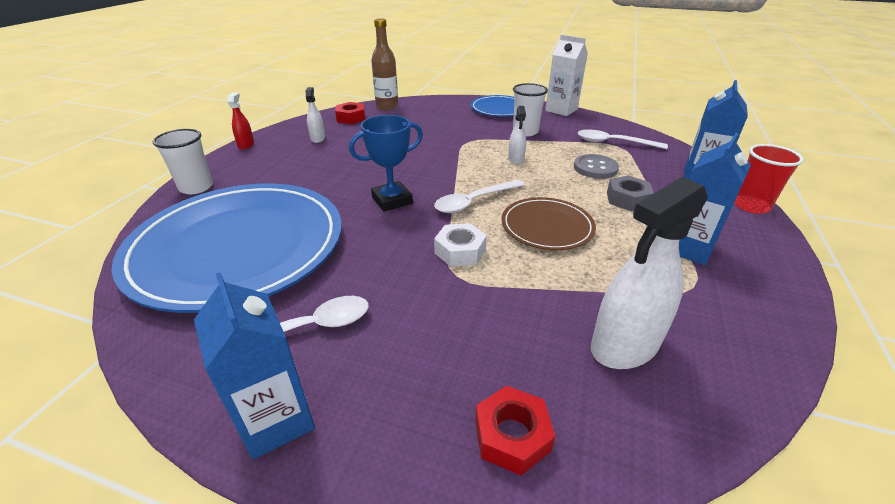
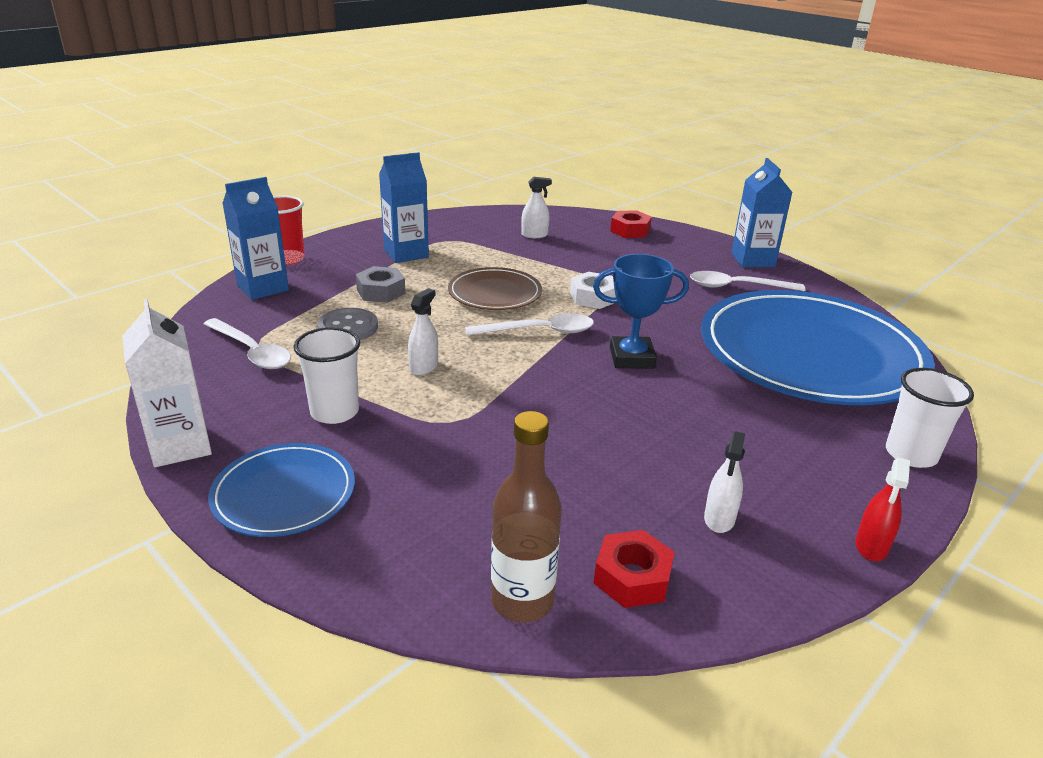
camera: 155 degrees left, 5 degrees down
(624, 345) = (534, 235): white spray bottle -> white spray bottle, size x0.50

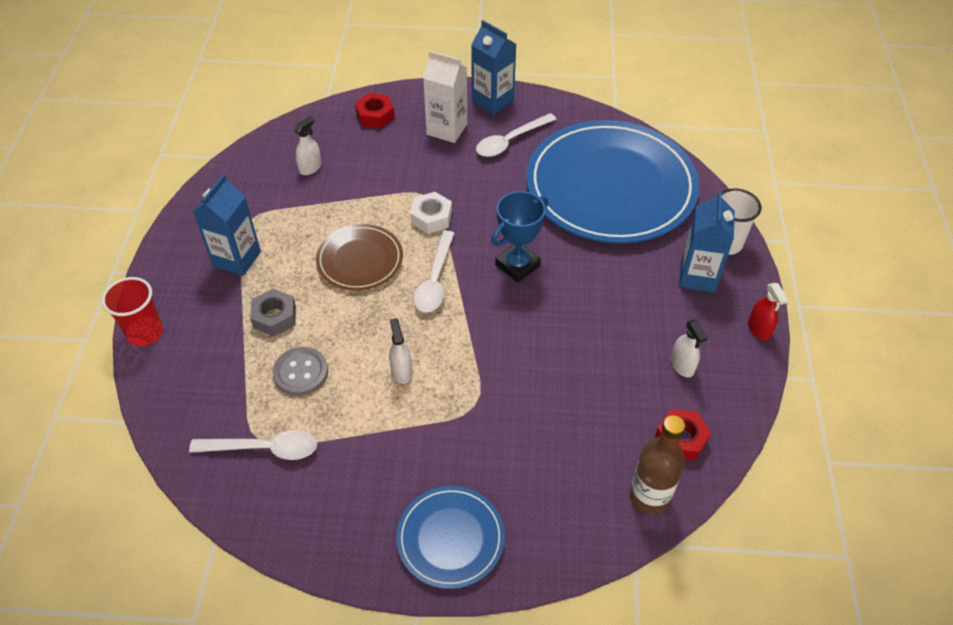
camera: 40 degrees left, 20 degrees up
(180, 446) = (337, 561): white carton -> white carton (447, 129)
(263, 288) = (175, 380): blue carton -> blue carton (698, 276)
(334, 412) = (396, 454): white cup -> none
(539, 331) = (435, 280): white spoon -> white spoon turned 150 degrees clockwise

